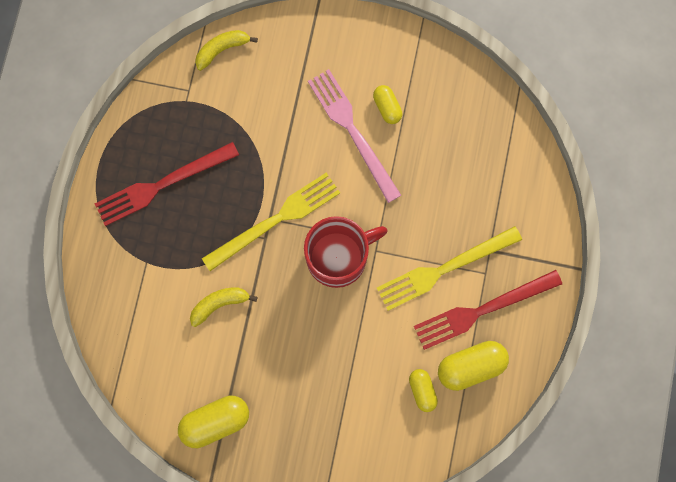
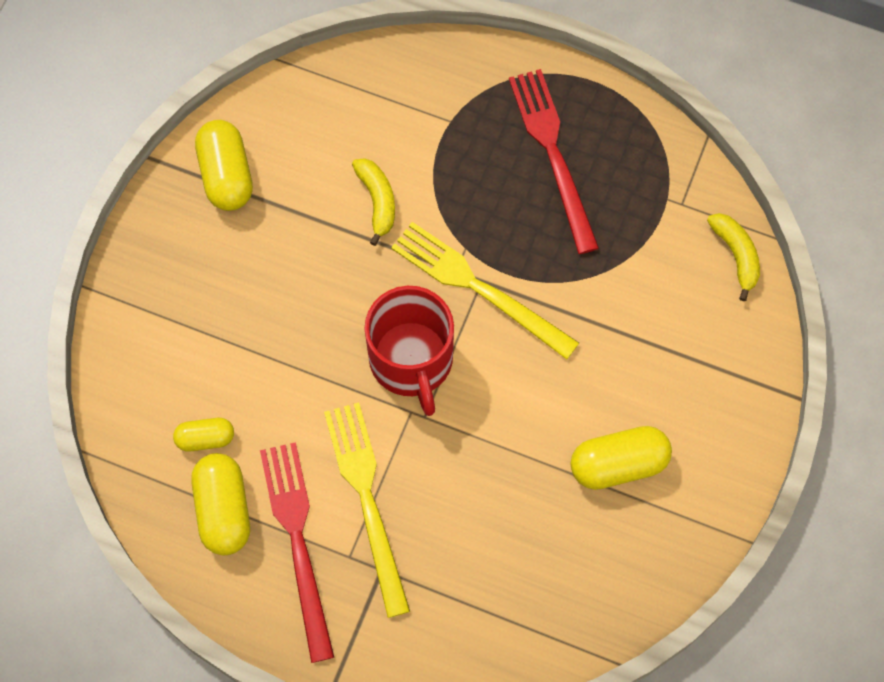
camera: 100 degrees right, 10 degrees down
(276, 220) = (478, 288): yellow fork -> yellow fork turned 150 degrees clockwise
(352, 131) = (590, 410): pink fork -> none
(387, 107) = (618, 464): yellow capsule -> yellow capsule, size x1.68

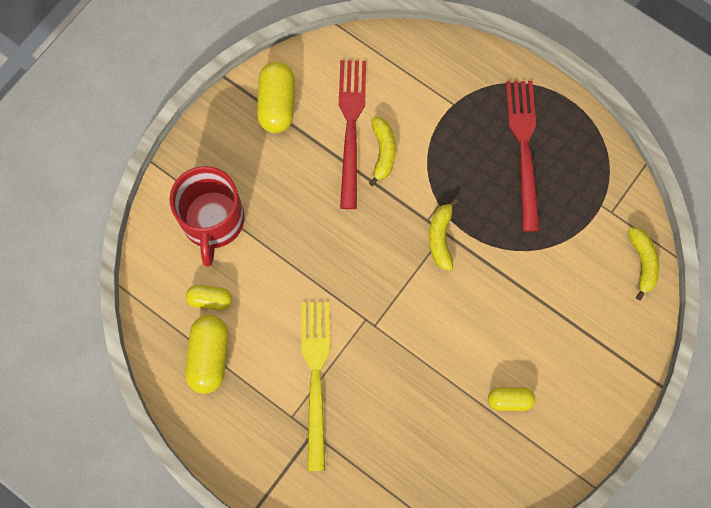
camera: 15 degrees right, 5 degrees up
(298, 542) = (257, 395): red fork -> red fork (351, 127)
(411, 360) = (376, 280): red mug -> red mug (213, 221)
(478, 288) = (440, 237): yellow fork -> yellow banana
(618, 464) = (509, 400): yellow capsule -> yellow capsule, size x0.60

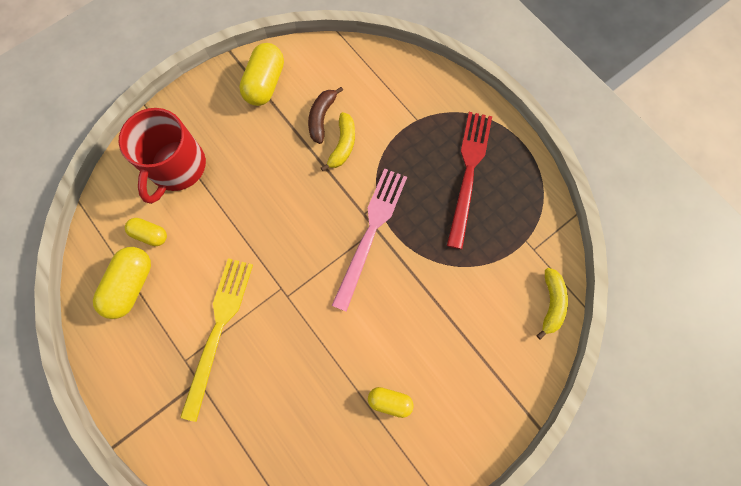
camera: 15 degrees right, 0 degrees up
(351, 127) = (322, 117): red fork -> brown banana
(440, 237) = (371, 232): yellow banana -> pink fork

